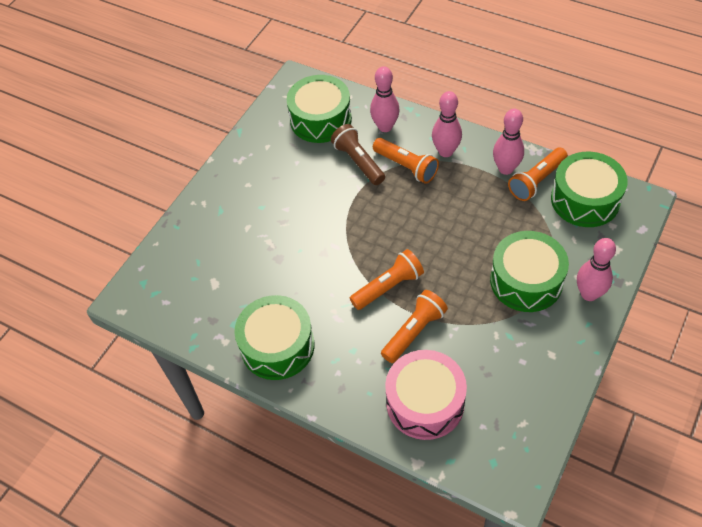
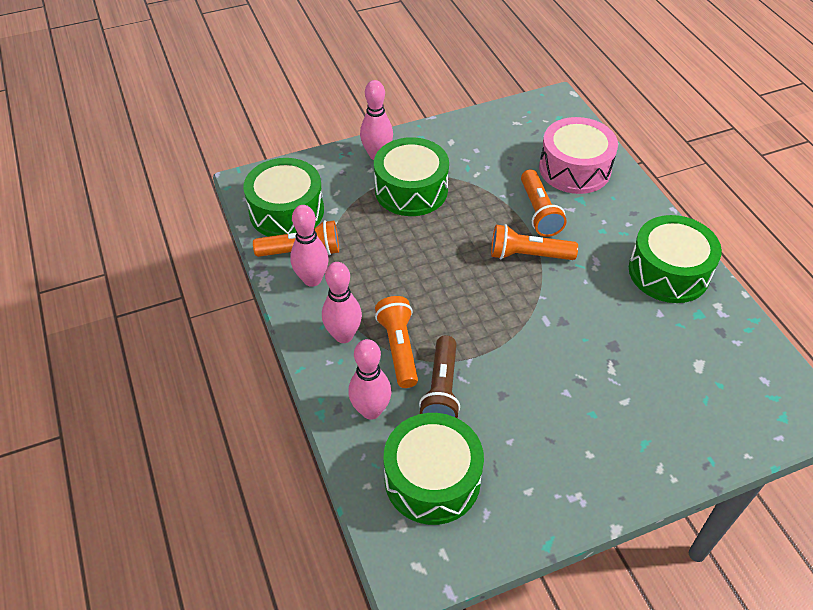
camera: 145 degrees left, 5 degrees down
(414, 332) = (539, 212): orange flashlight -> orange flashlight turned 90 degrees counterclockwise

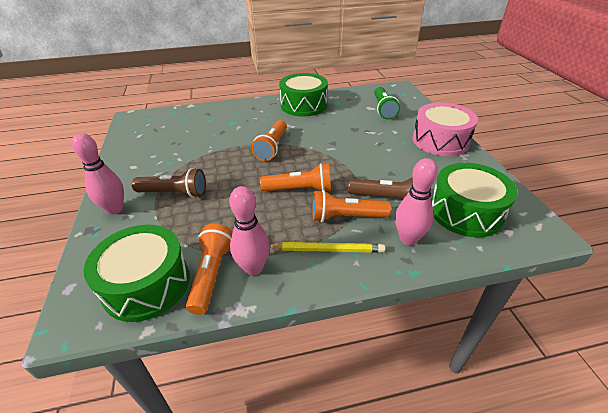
camera: 80 degrees left, 10 degrees down
(343, 335) = (327, 250): pink bowling pin -> yellow pencil
(411, 190) = (174, 193): green drum -> brown flashlight
(539, 212) = (234, 138): orange flashlight -> orange flashlight (299, 190)
(574, 169) = (203, 120): pink drum -> pink drum (440, 141)
(700, 384) = (383, 109): none -> green flashlight

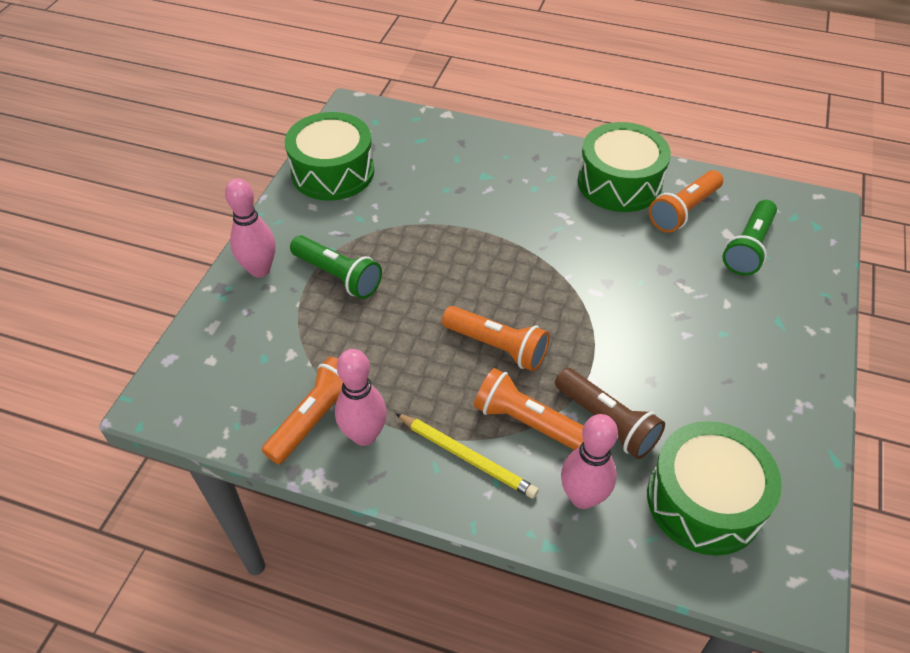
camera: 30 degrees right, 10 degrees up
(146, 284) = (243, 395): green drum -> green drum (333, 172)
(174, 193) = (338, 276): brown flashlight -> green flashlight
(272, 147) = (511, 252): orange flashlight -> orange flashlight (683, 211)
(440, 141) = (789, 357): pink drum -> none

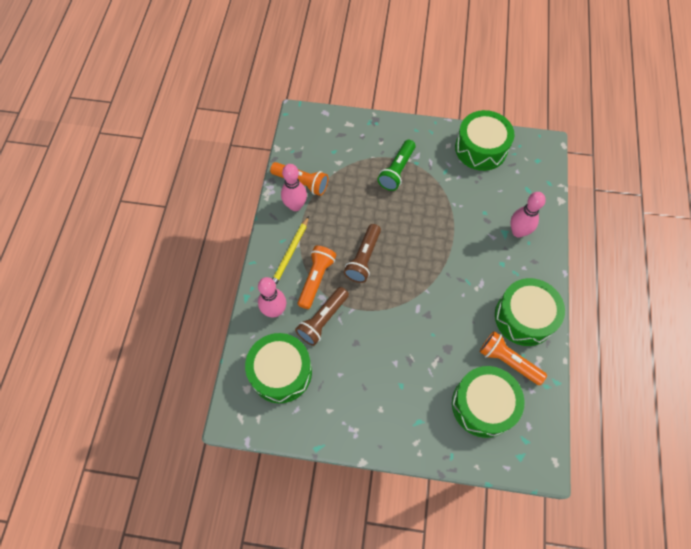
camera: 80 degrees right, 15 degrees up
(260, 269) = (392, 133): pink bowling pin -> pink bowling pin (518, 232)
(497, 347) = (363, 258): orange flashlight -> brown flashlight
(748, 247) = (483, 405): green flashlight -> green drum

